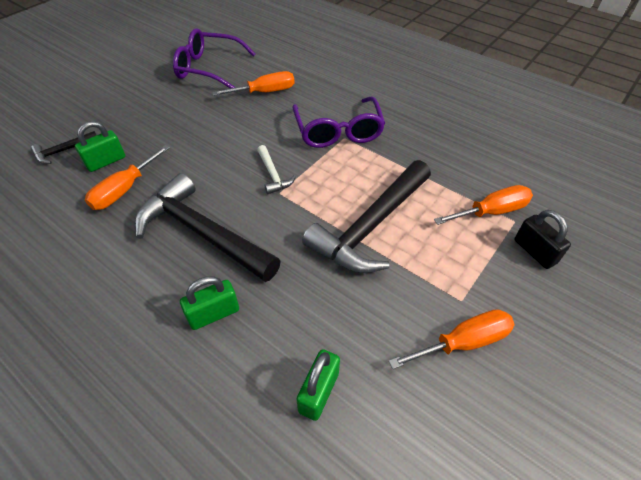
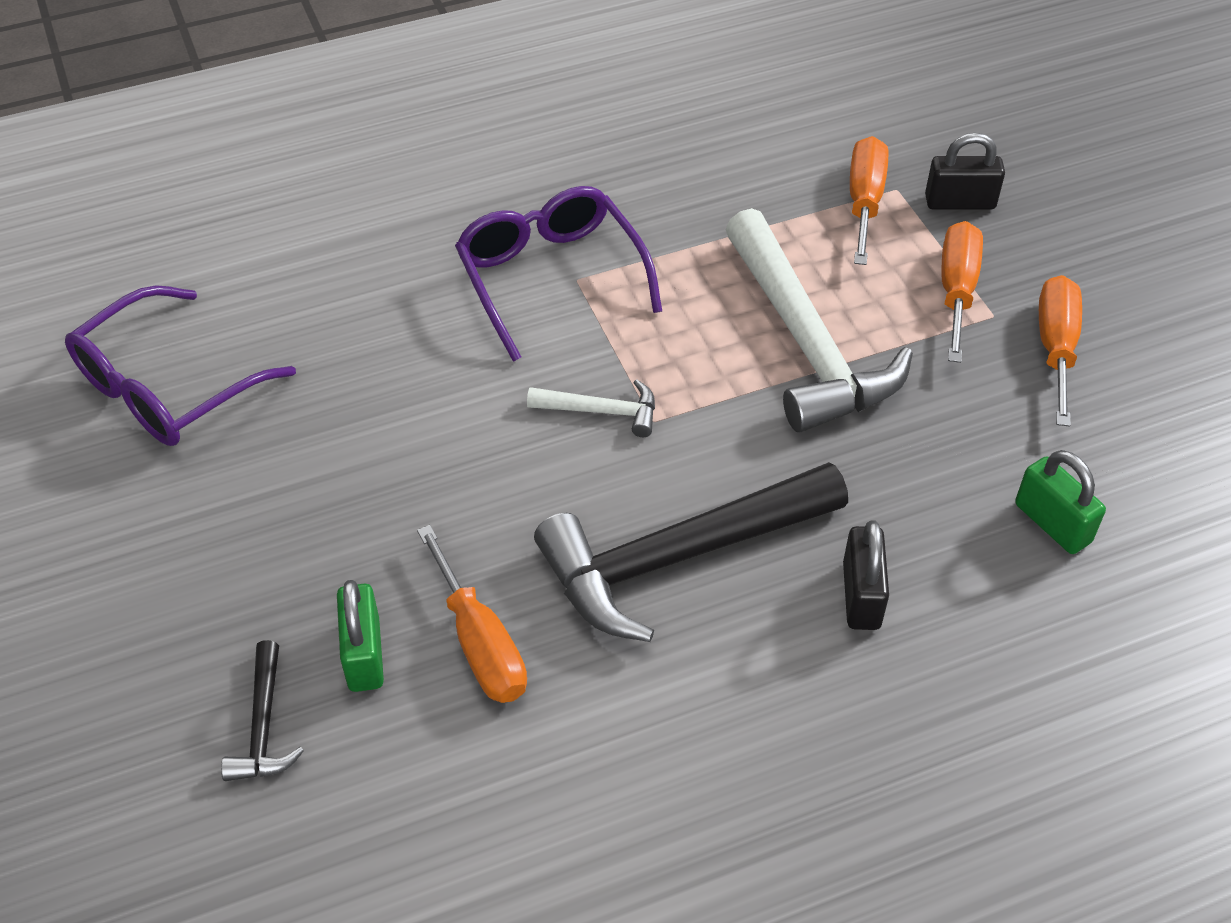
camera: 60 degrees left, 0 degrees up
(214, 314) = (861, 595): green padlock -> black padlock
(265, 92) = (343, 330): orange screwdriver -> orange screwdriver (957, 290)
(338, 131) = (552, 279): purple glasses -> purple glasses turned 135 degrees counterclockwise
(370, 227) = (806, 343): black hammer -> white hammer

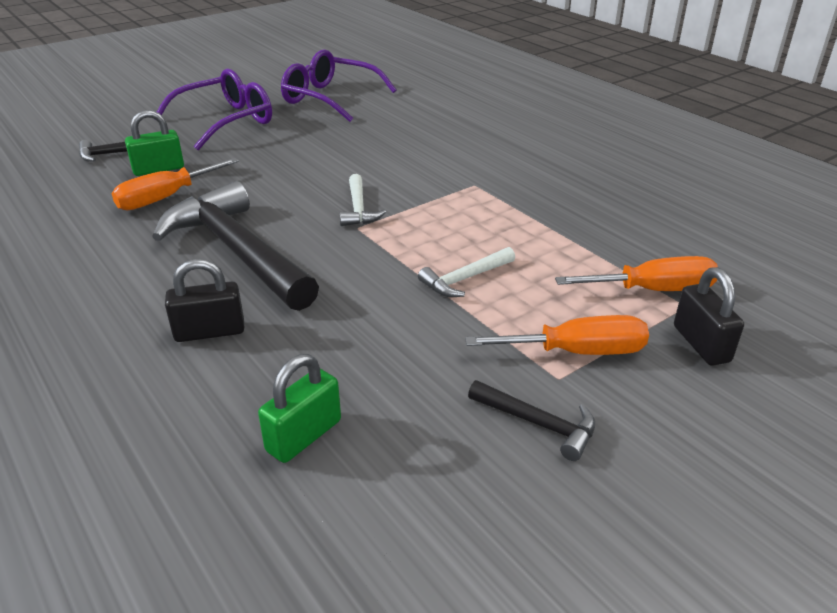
camera: 75 degrees right, 15 degrees down
(552, 279) = (469, 177): purple glasses -> purple glasses (225, 121)
(806, 343) = (465, 279): white hammer -> white hammer, size x0.45
(1056, 348) = (538, 424): orange screwdriver -> black hammer

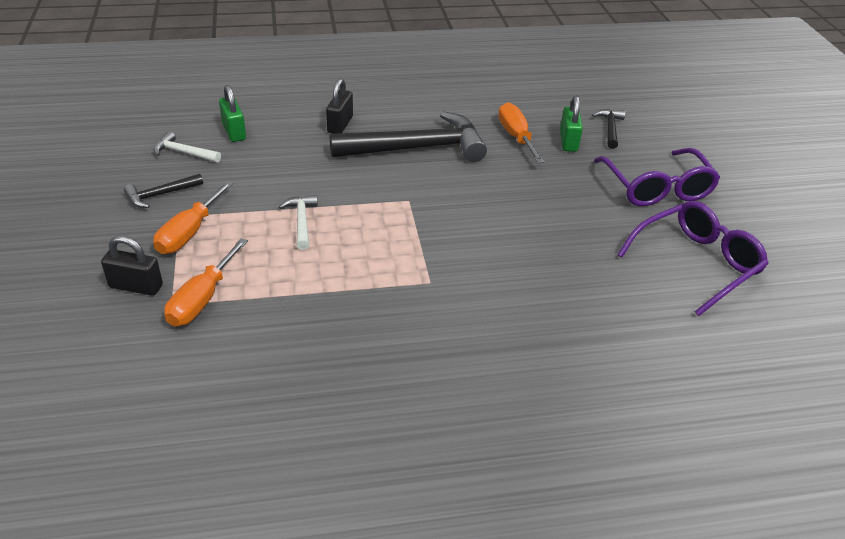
camera: 115 degrees right, 5 degrees up
(358, 209) = (435, 209): white hammer -> white hammer (183, 153)

